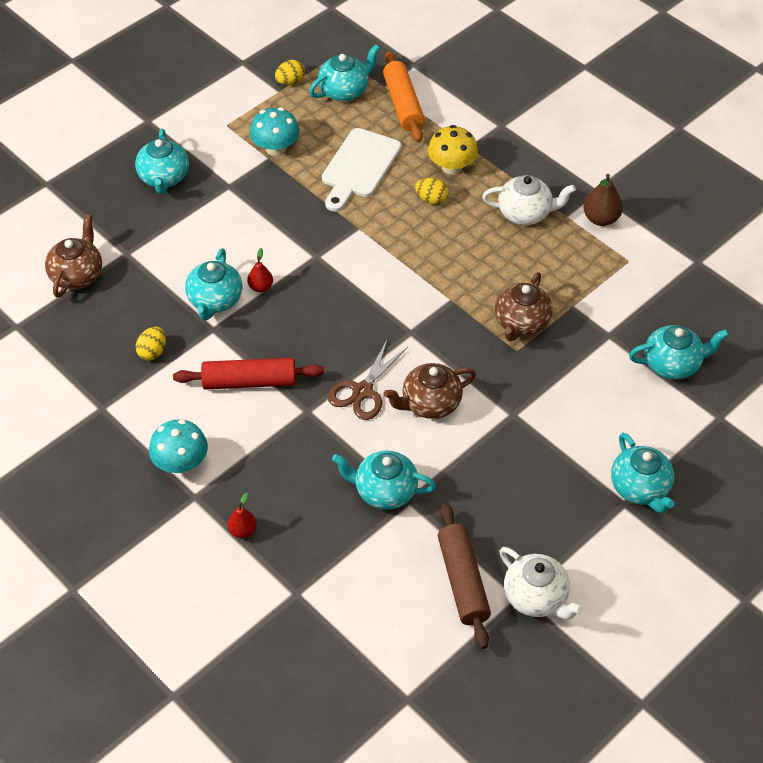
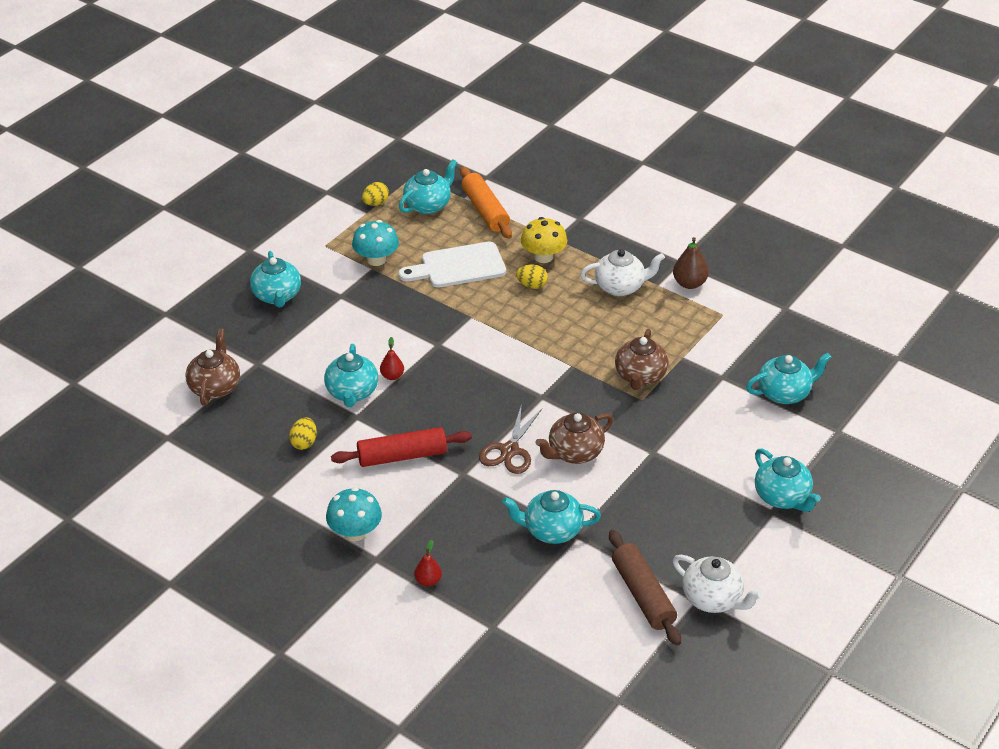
camera: 10 degrees left, 10 degrees down
(359, 167) = (458, 266): white cutting board -> white cutting board turned 60 degrees clockwise

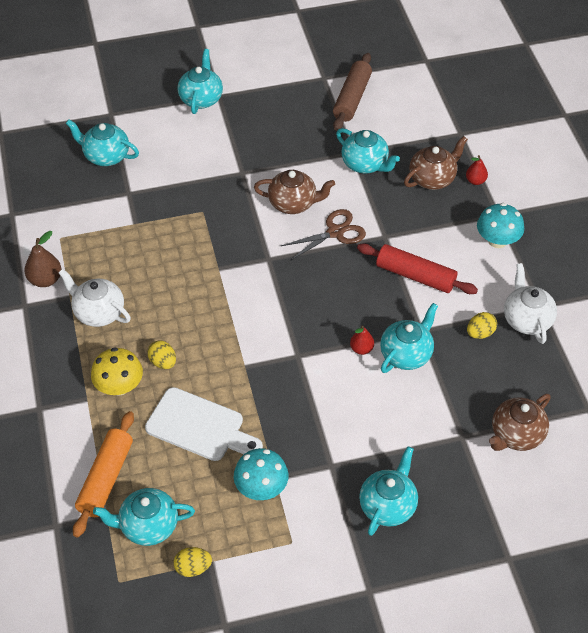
camera: 140 degrees left, 10 degrees up
(640, 376) = (182, 228): brown teapot -> brown teapot (432, 179)
(713, 599) = (314, 74): white teapot -> white teapot (526, 319)

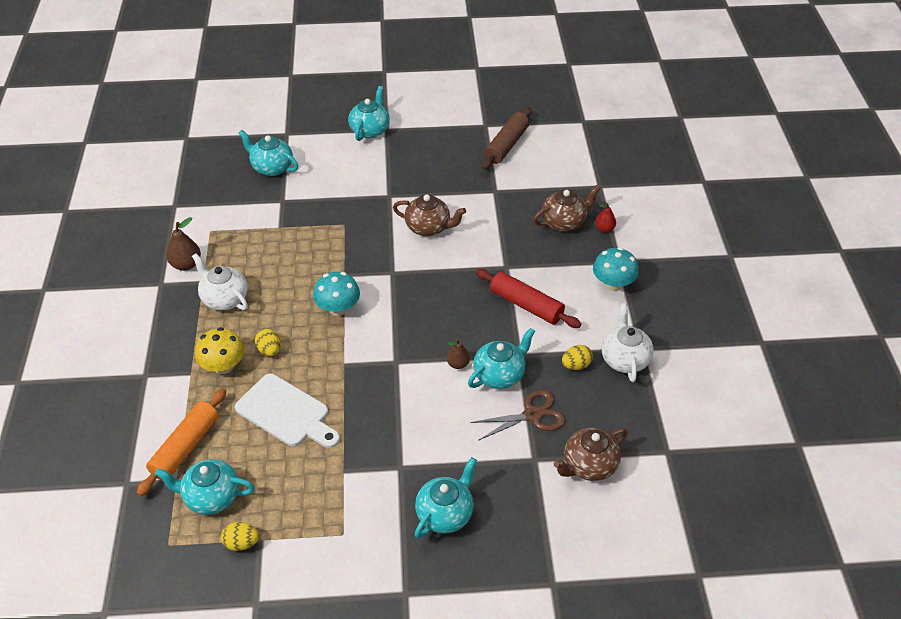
camera: 10 degrees right, 5 degrees down
(261, 487) = (328, 478): turquoise mushroom -> turquoise mushroom (338, 308)
(335, 232) = (460, 257): brown scissors -> brown scissors (532, 415)
(361, 349) = (458, 364): red pear -> brown pear
(365, 164) = (504, 202): turquoise teapot -> none

